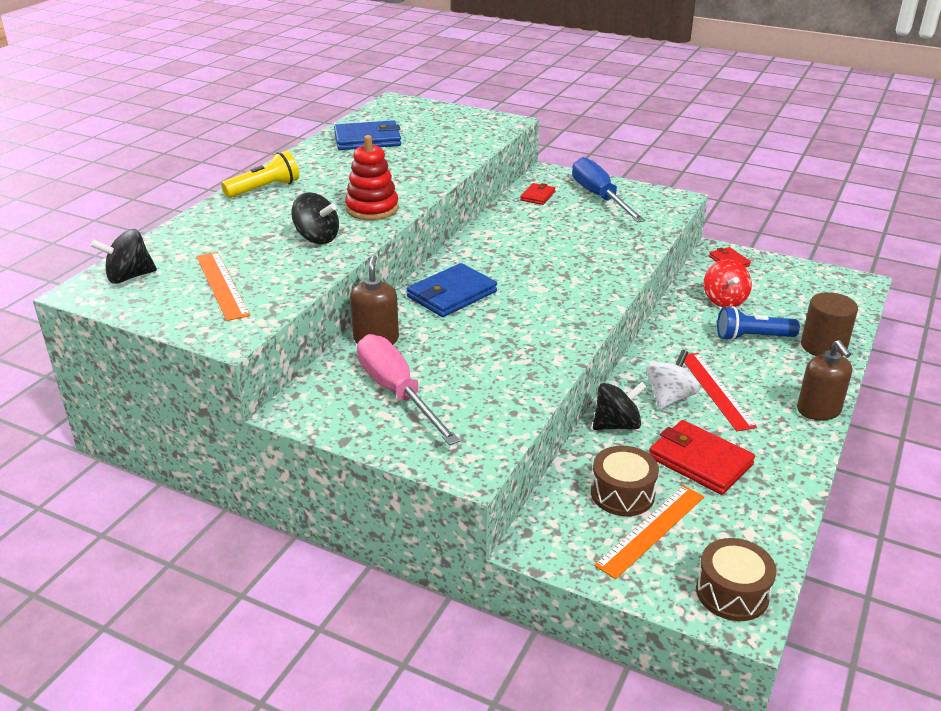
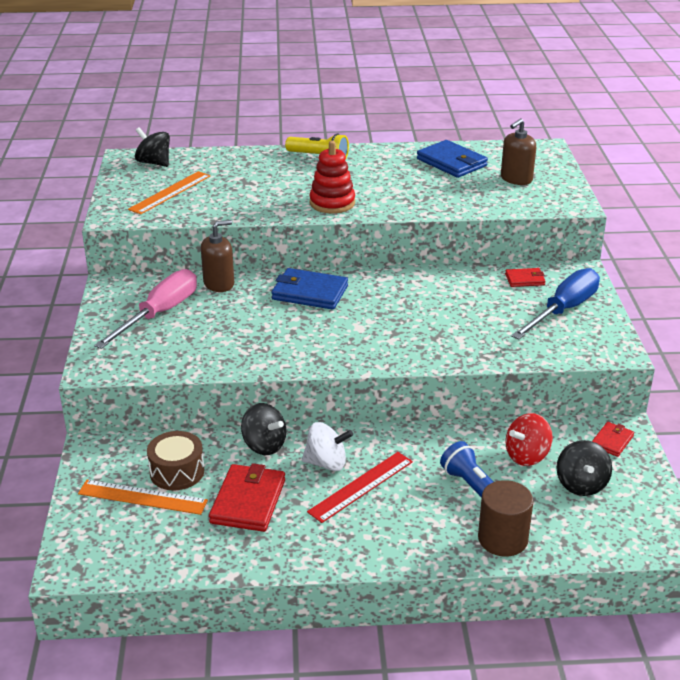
camera: 60 degrees right, 0 degrees up
(317, 238) = (265, 199): black spinning top -> black spinning top (581, 484)
(732, 593) = (95, 555): brown drum -> none
(818, 410) = (382, 556): brown soap dispenser -> brown soap dispenser (516, 179)

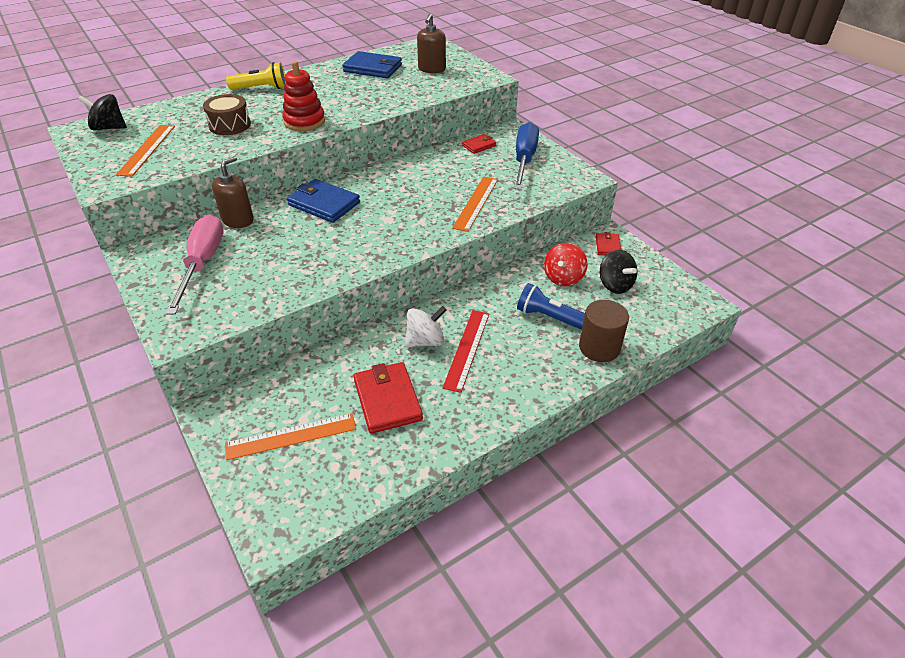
camera: 30 degrees left, 10 degrees up
(177, 472) = (305, 400): brown drum -> brown drum (230, 125)
(264, 445) = (363, 346): black spinning top -> none
(310, 292) = (324, 204): blue wallet -> blue wallet turned 45 degrees clockwise
(465, 339) = (476, 203): none -> orange ruler

